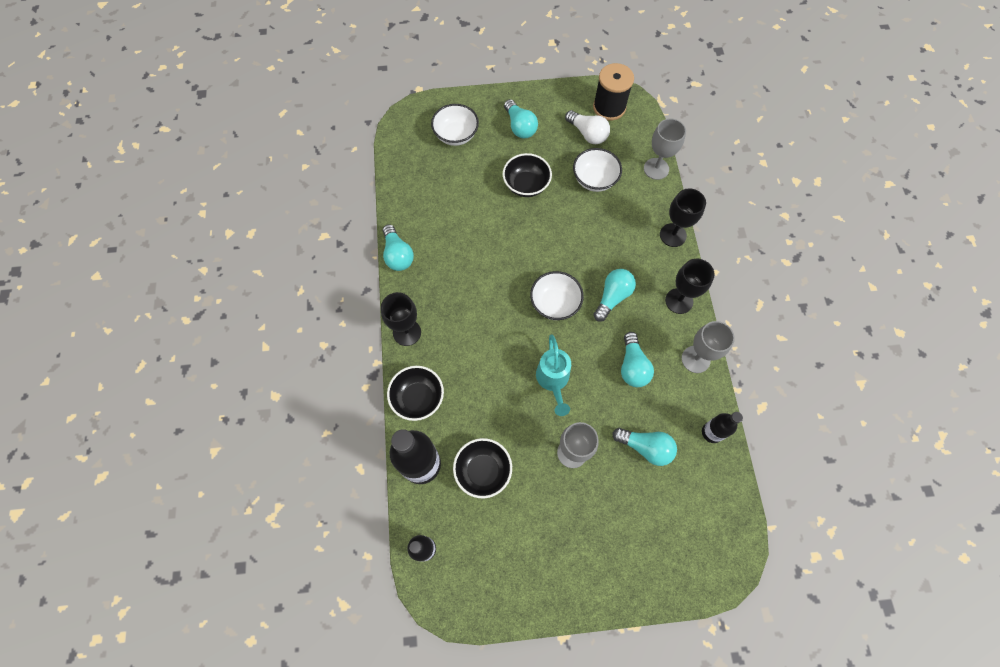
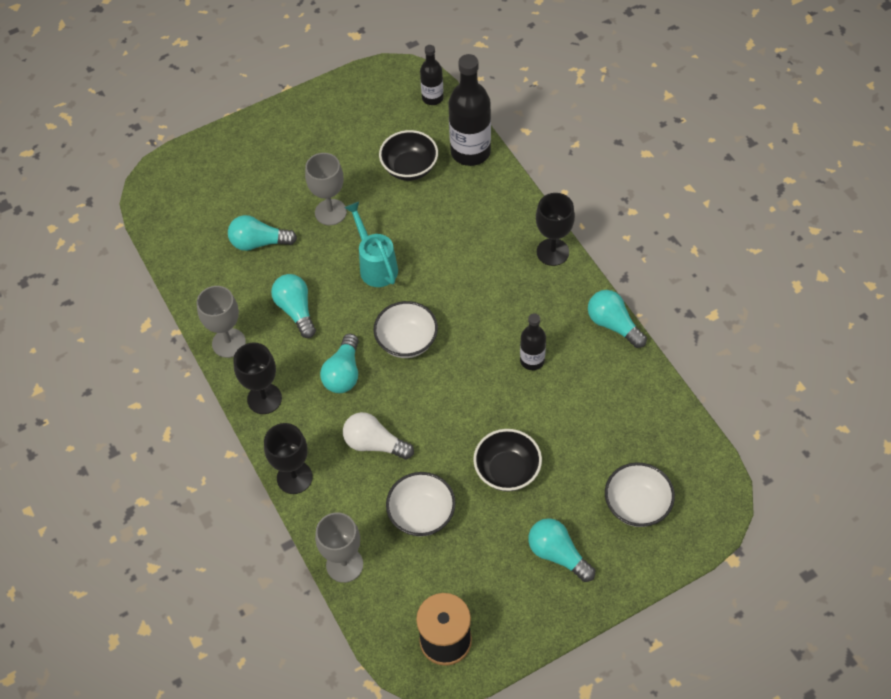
camera: 160 degrees right, 10 degrees down
(418, 398) = (505, 200): black bowl -> none
(587, 134) = (459, 582): white light bulb -> white light bulb (374, 444)
(712, 432) = (194, 280): black bottle -> black bottle (532, 360)

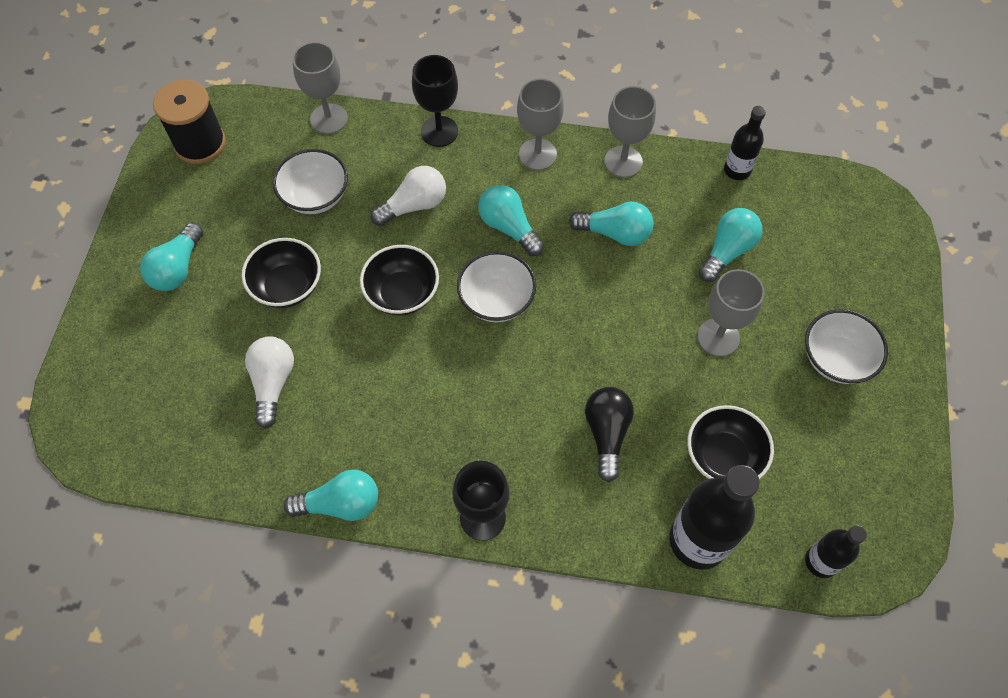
camera: 125 degrees right, 5 degrees up
(264, 399) = (537, 154): black goblet -> grey goblet
(375, 265) = (612, 333): turquoise watering can -> none
(446, 227) = (607, 434): none -> black light bulb
(450, 398) = (402, 293): none -> black bowl
(532, 360) = (374, 392): black bottle -> black bottle (737, 170)
(557, 554) = (178, 268): turquoise light bulb -> turquoise light bulb turned 120 degrees clockwise
(579, 421) = (273, 383): none -> white light bulb
(637, 505) = (150, 364): white bowl -> white bowl (836, 359)

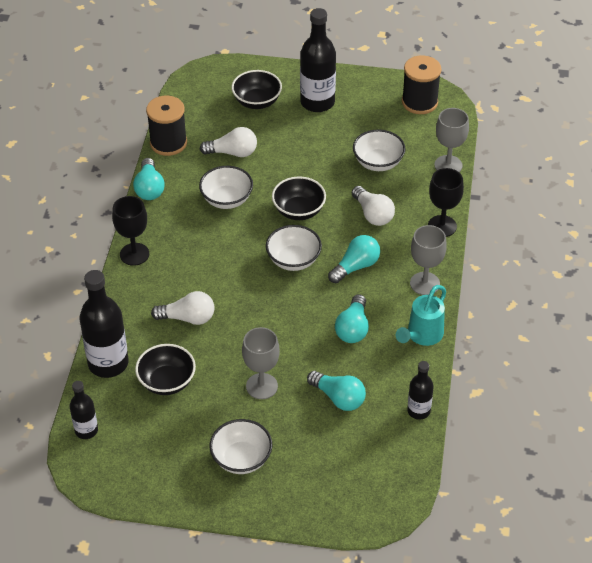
camera: 90 degrees right, 15 degrees down
(178, 268) = (317, 102): turquoise light bulb -> black bottle
(238, 480) = (168, 143): none -> black spool
(287, 286) = (304, 154): black bowl -> black bowl (257, 101)
(373, 389) = (227, 199): none -> white bowl
(607, 434) = (188, 318): black light bulb -> white light bulb
(623, 162) = (421, 336): grey goblet -> turquoise watering can

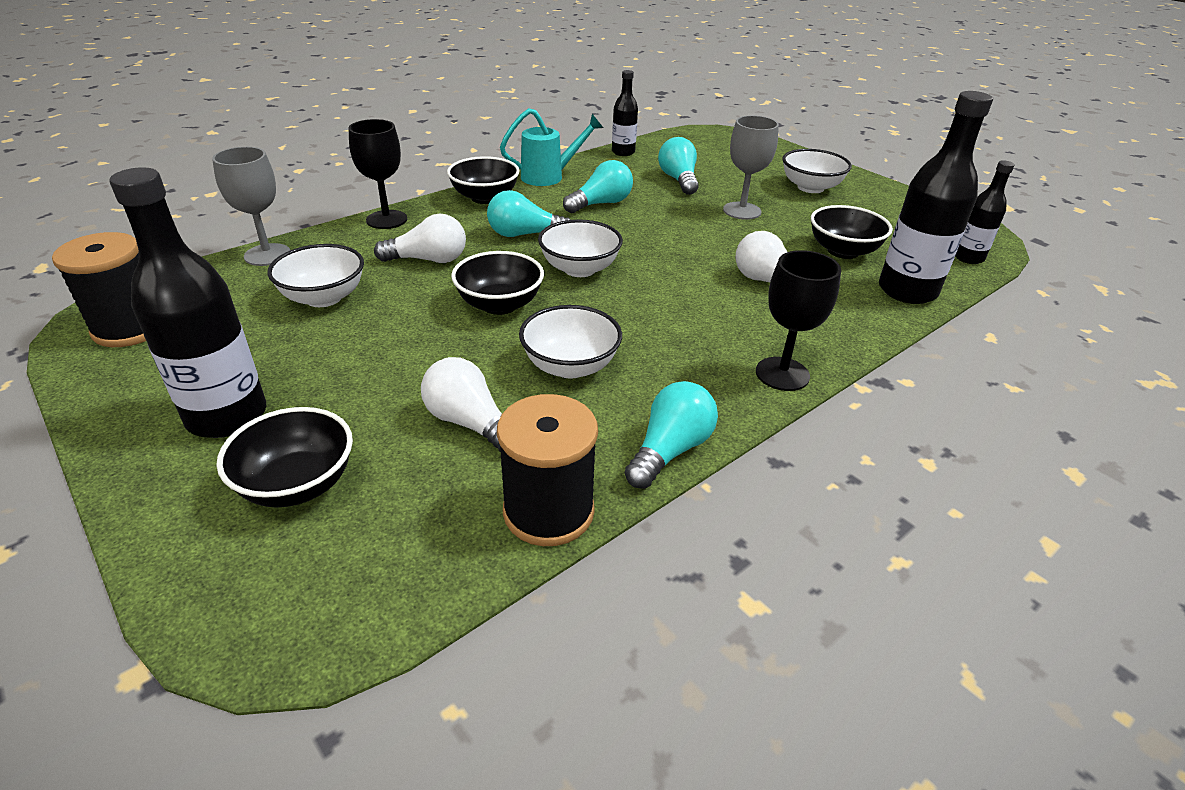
camera: 140 degrees left, 10 degrees down
(373, 214) = (428, 260): white light bulb -> white light bulb turned 75 degrees clockwise
(425, 283) = (485, 198): grey goblet -> black bowl

